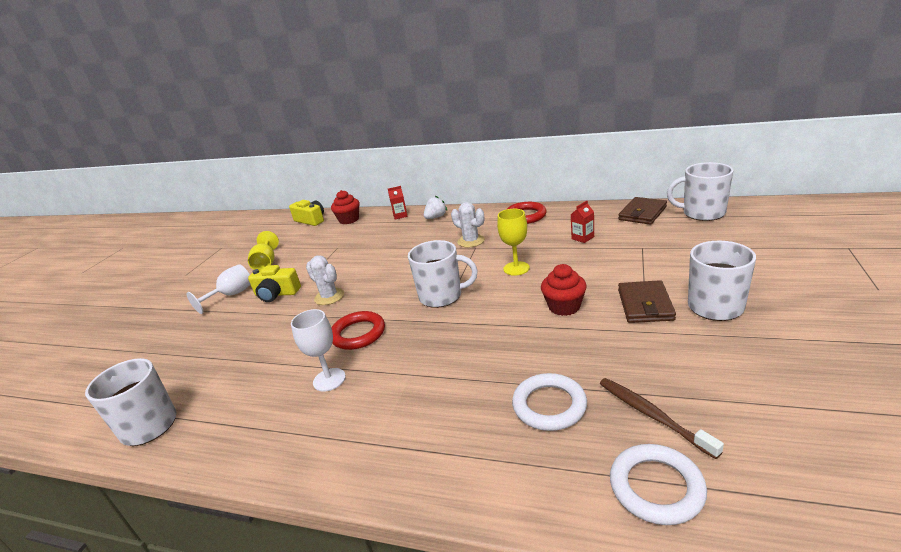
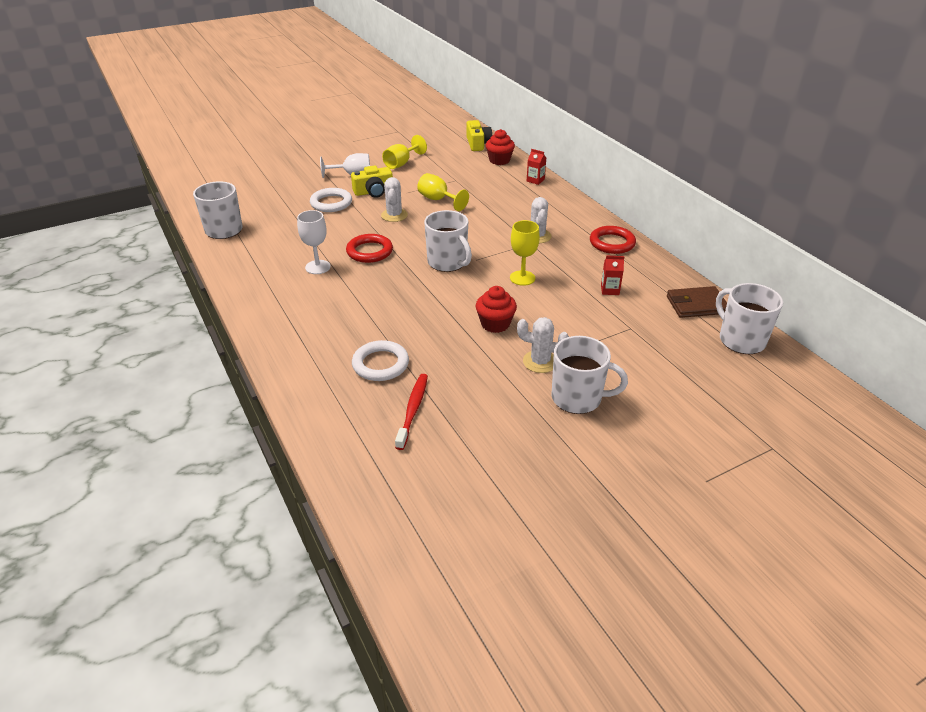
camera: 40 degrees right, 10 degrees up
(276, 294) = (373, 192): yellow camera -> yellow camera turned 75 degrees counterclockwise
(348, 266) = (438, 200): none -> yellow goblet
(436, 217) = (554, 199): white strawberry -> none
(645, 305) = (540, 362): brown wallet -> white cactus
(652, 416) = (412, 410): brown toothbrush -> red toothbrush
(656, 487) = (351, 433): white ring -> white ring (331, 203)

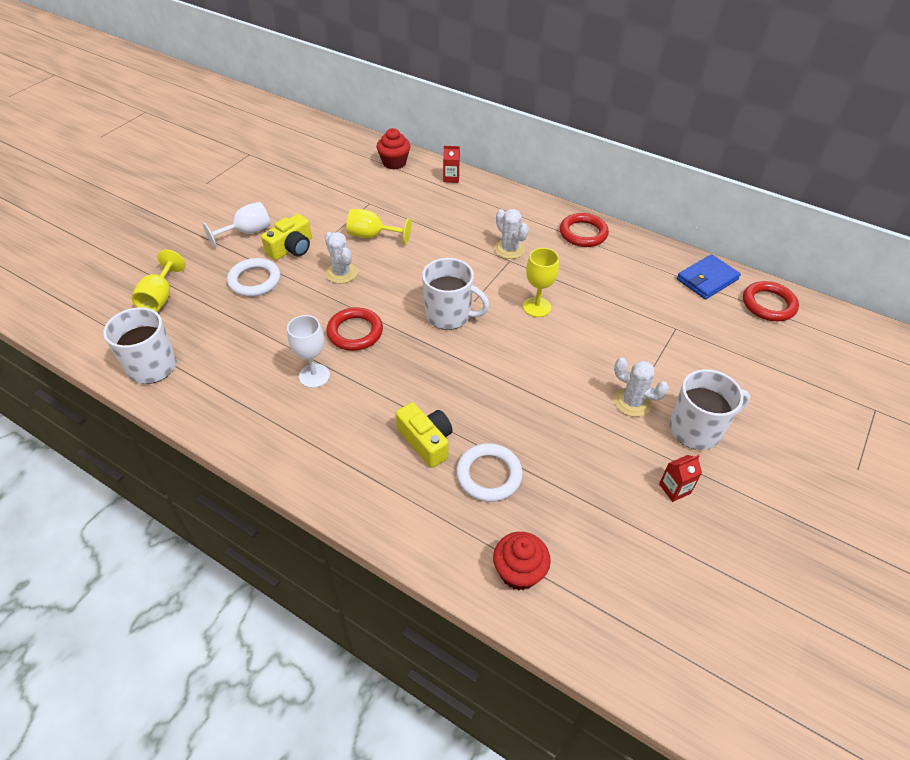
camera: 30 degrees left, 10 degrees up
(401, 163) = (291, 199): yellow goblet -> yellow goblet (160, 297)
(412, 410) = (566, 517): red toothbrush -> none
(478, 144) = (353, 147): yellow camera -> yellow camera (426, 441)
(495, 324) = (557, 374): red cupcake -> red cupcake (519, 572)
(540, 362) = (632, 402): white cactus -> white cactus turned 45 degrees clockwise
(610, 290) = (624, 290): red carton -> red carton (674, 489)
(696, 305) = (707, 279): brown wallet -> blue wallet
(740, 340) = (768, 304): white mug -> red ring

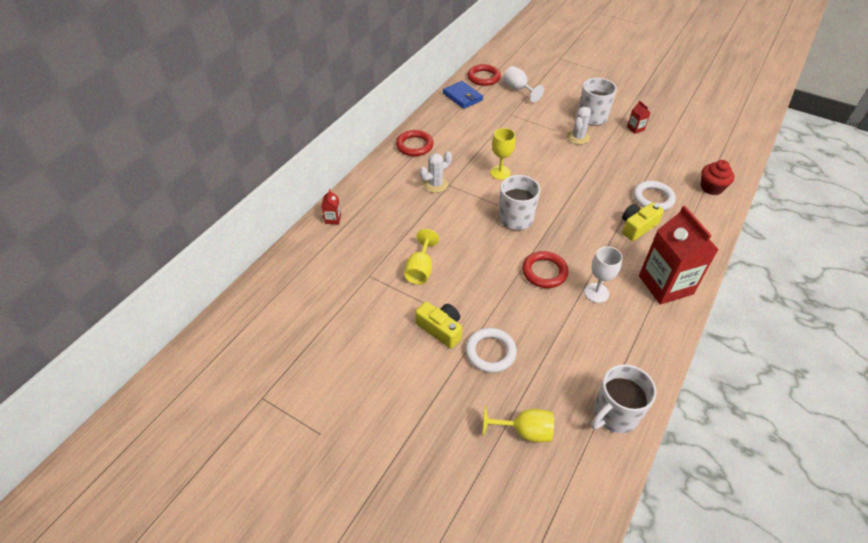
camera: 90 degrees left, 0 degrees up
(247, 232) = (416, 372): white goblet -> white goblet (518, 89)
(313, 451) = (665, 285): none -> red carton
(341, 273) = (473, 287): white cactus -> none
(394, 163) = (301, 261): red cupcake -> none

